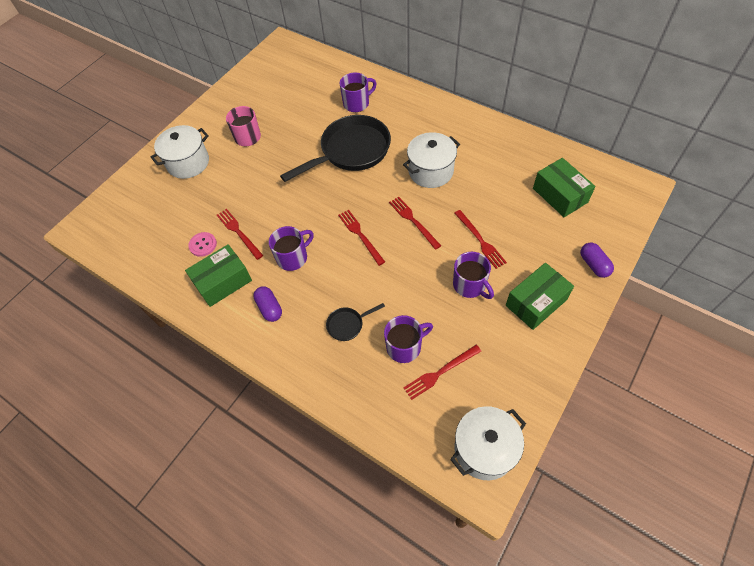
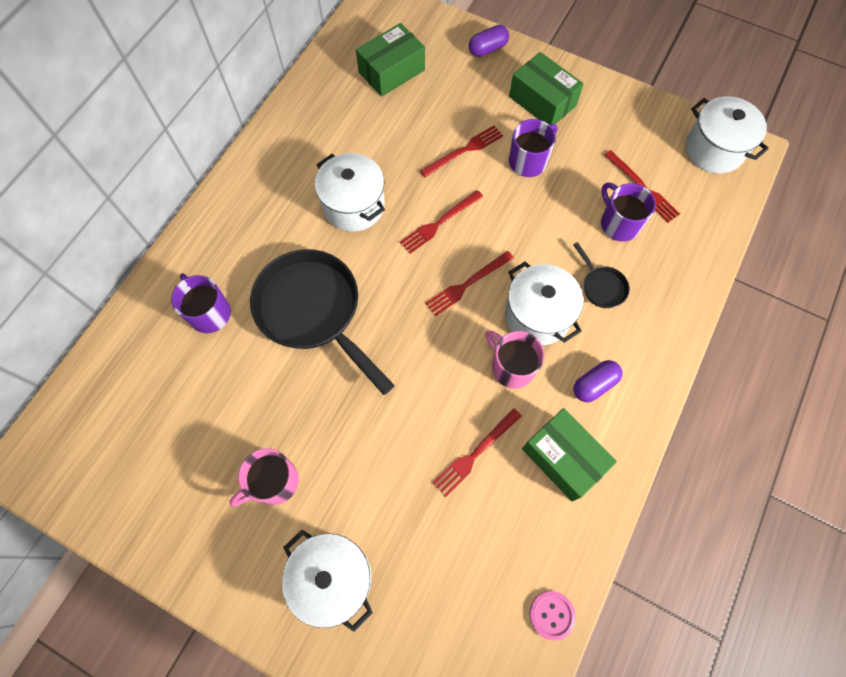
camera: 100 degrees left, 10 degrees up
(203, 245) = (503, 505): pink button -> pink button (551, 615)
(293, 257) = (512, 367): purple mug -> pink mug
(329, 277) = (537, 315): none -> white pot

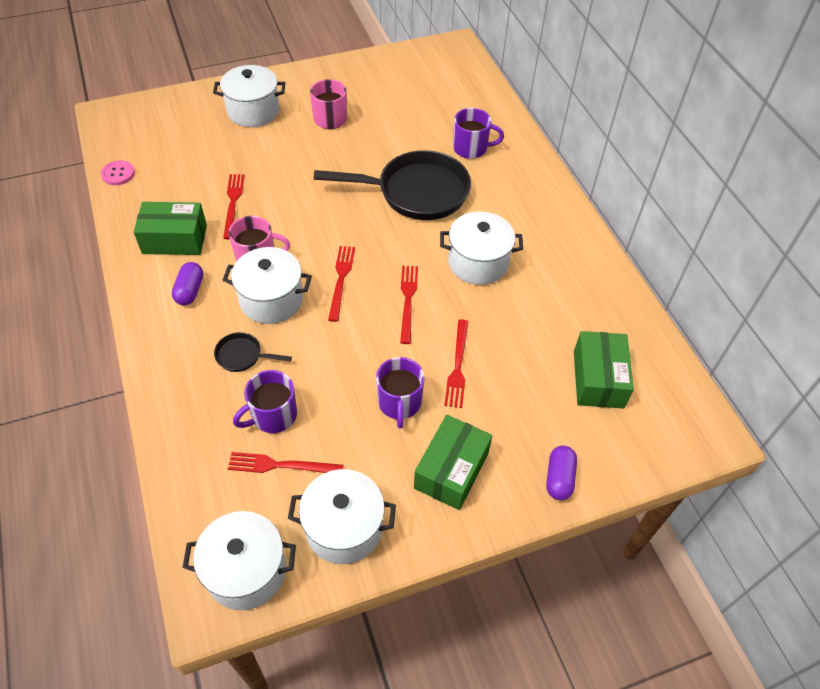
camera: 130 degrees right, 15 degrees down
(542, 101) = (451, 470): green box -> green box turned 60 degrees counterclockwise
(619, 223) = (273, 415): purple mug -> purple mug turned 135 degrees clockwise
(637, 125) = (344, 528): none -> white pot

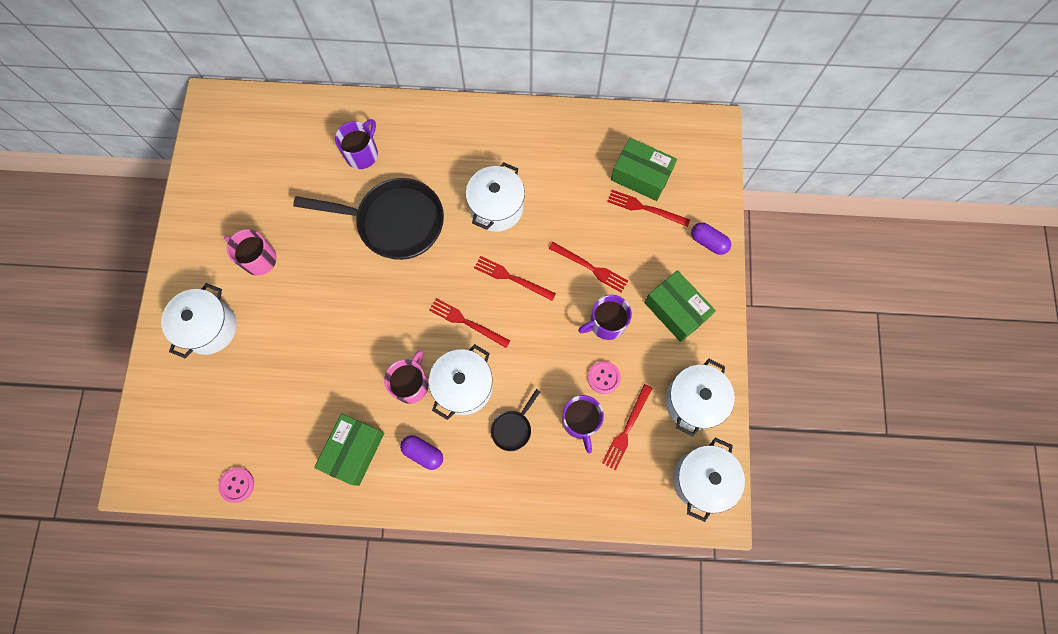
camera: 65 degrees left, 20 degrees up
(233, 203) = (332, 385): red fork -> red fork (645, 208)
(334, 421) = (603, 377): none -> pink button
(399, 403) = (606, 323): purple mug -> purple mug turned 135 degrees clockwise
(416, 192) = (394, 222): black pan -> black pan turned 75 degrees clockwise

